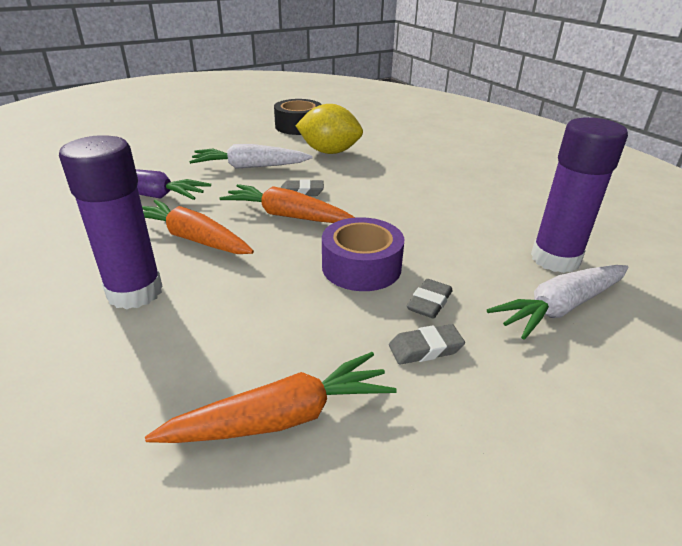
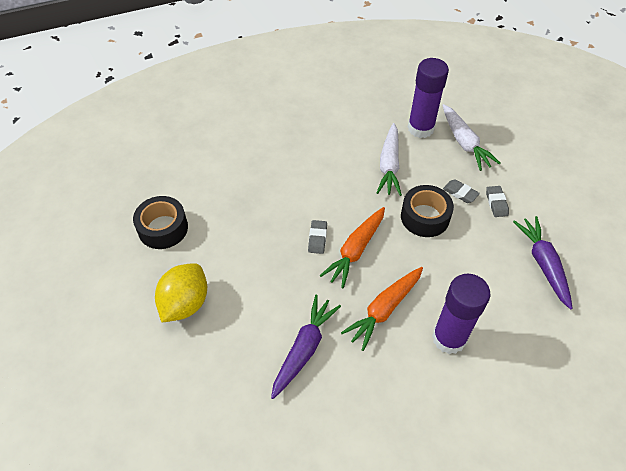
camera: 80 degrees left, 20 degrees up
(250, 167) = (259, 272): white carrot -> white carrot (389, 165)
(282, 417) = (543, 264): orange carrot -> purple carrot
(329, 152) = (238, 211): yellow lemon -> yellow lemon (185, 303)
(361, 267) = (425, 217): purple tape -> black tape

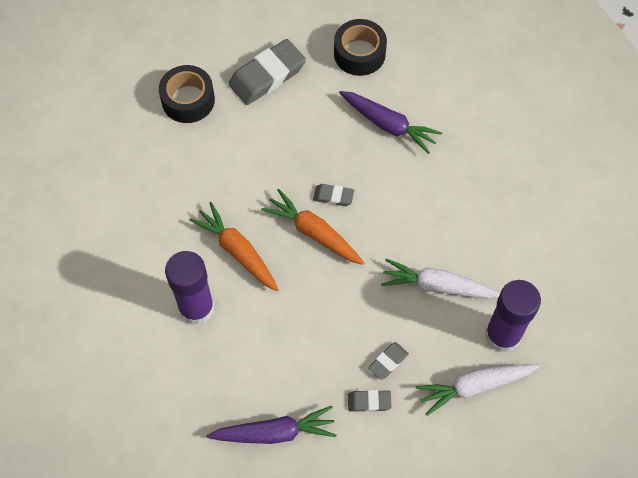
camera: 95 degrees right, 10 degrees up
(185, 303) = (267, 76): yellow lemon -> grey eraser
(304, 349) = (204, 174): purple carrot -> purple carrot (388, 125)
(425, 217) = (354, 313): black tape -> black tape (188, 100)

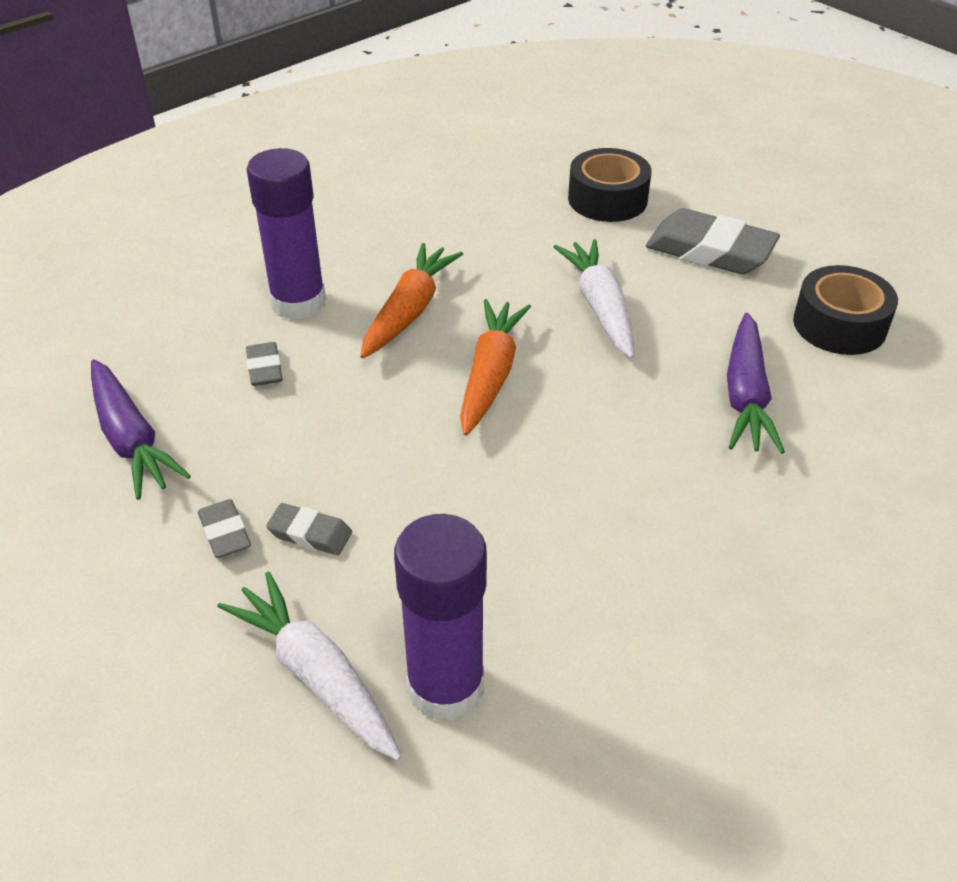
camera: 65 degrees right, 20 degrees down
(333, 196) = (567, 376): grey eraser -> grey eraser (264, 368)
(438, 286) = (491, 554): white carrot -> white carrot (600, 307)

